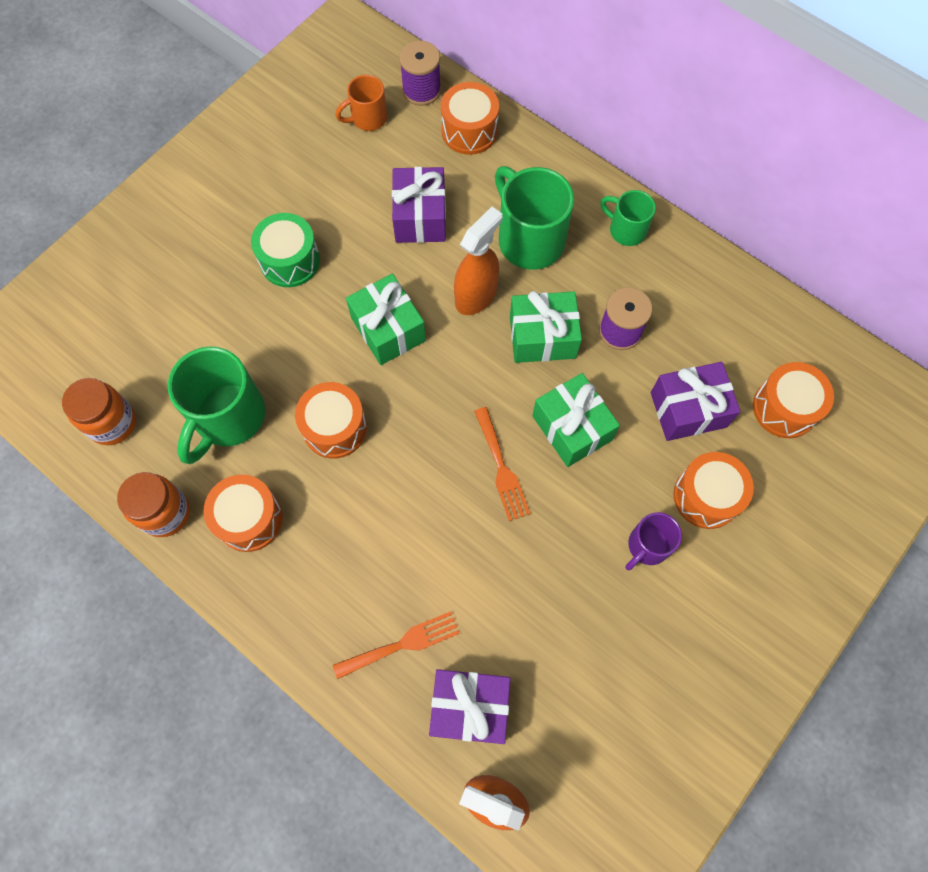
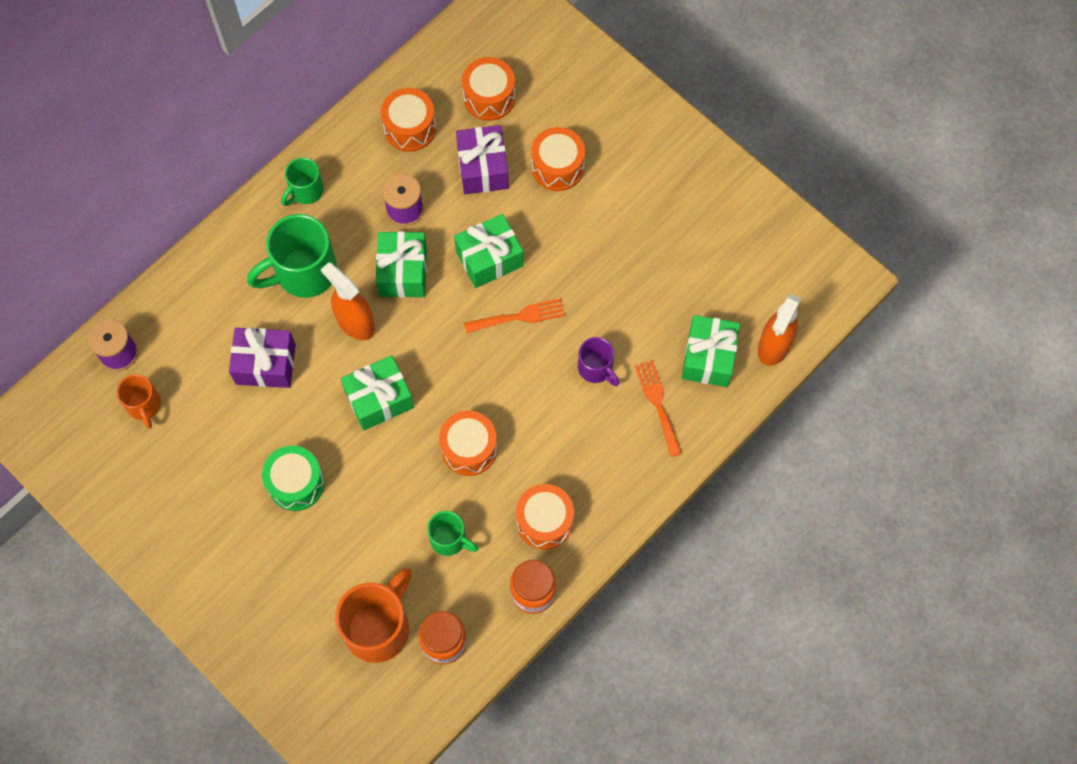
camera: 85 degrees left, 0 degrees up
(132, 356) = (378, 627): none -> orange mug
(228, 417) = (449, 539): green mug -> green mug, size x0.56
(469, 131) = (175, 313): orange drum -> orange drum (410, 128)
(469, 707) = (708, 357): purple gift -> green gift
(647, 546) = (594, 215): purple mug -> purple mug (596, 368)

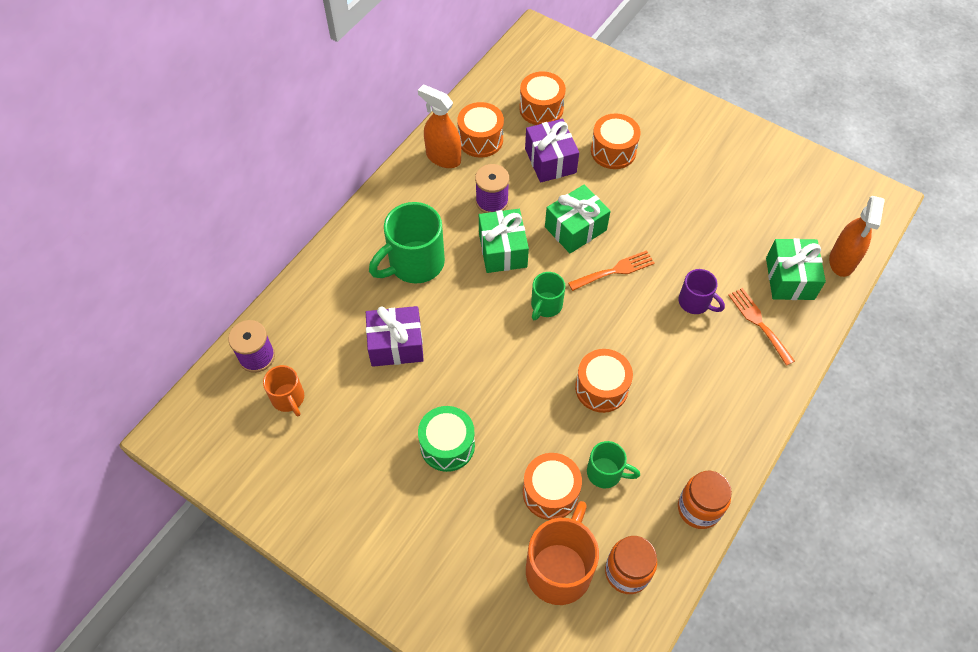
camera: 10 degrees left, 10 degrees down
(305, 191) = (402, 199): green mug -> green mug (546, 305)
(355, 322) = (470, 297): orange spray bottle -> orange spray bottle (443, 157)
(379, 399) = (508, 358): green gift -> none
(544, 521) = (690, 441): orange drum -> orange drum (550, 492)

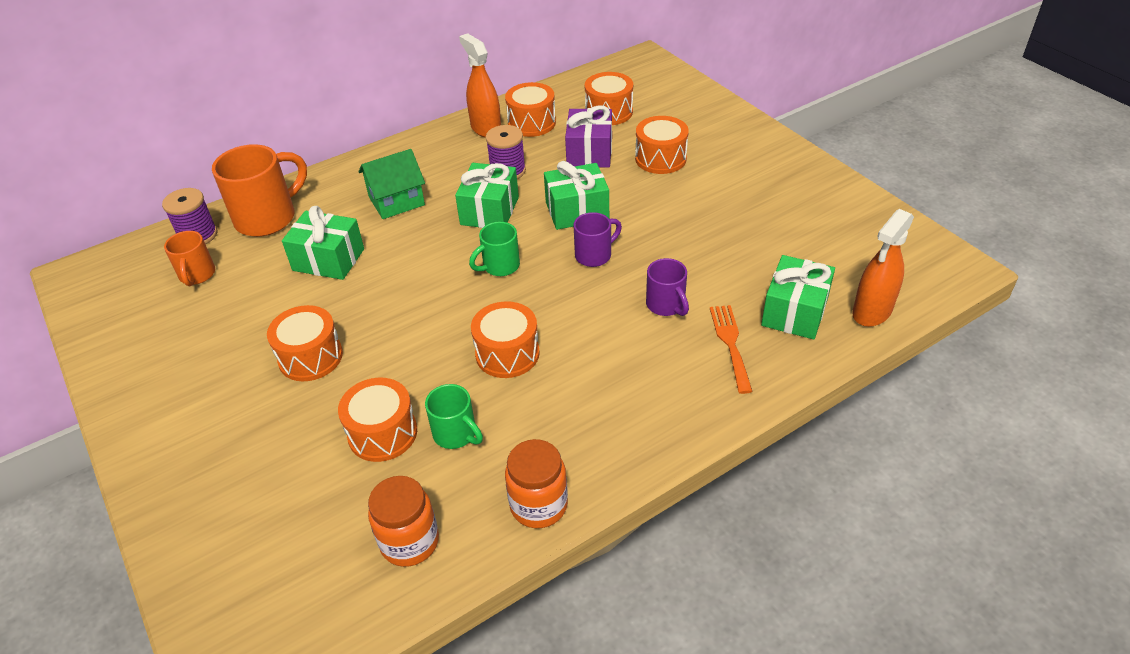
camera: 25 degrees right, 15 degrees down
(396, 345) = (328, 260): purple gift -> green gift
(414, 263) = (396, 201): green mug -> green house
(447, 445) = (310, 357): green drum -> orange drum
(559, 568) = (337, 511): orange mug -> orange mug (268, 218)
(615, 270) = (594, 255): orange fork -> purple mug

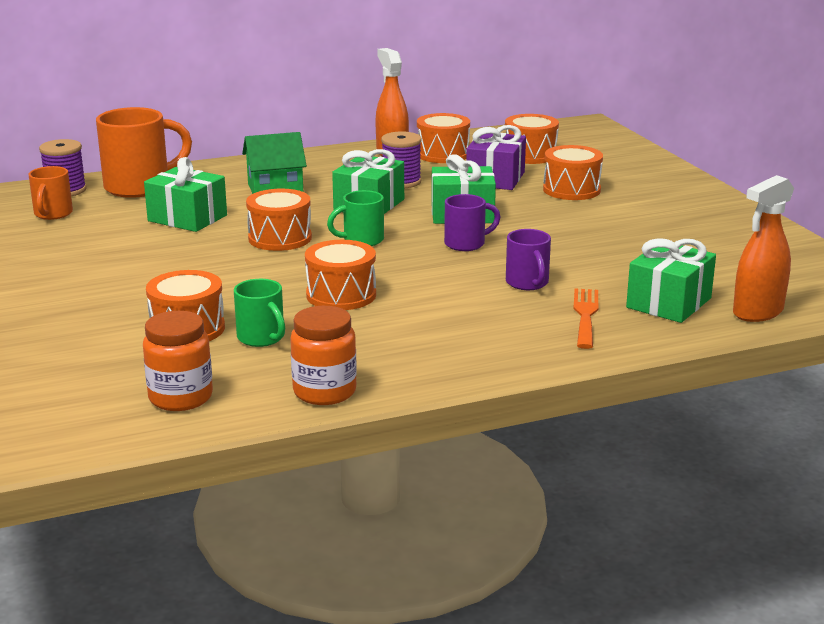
camera: 10 degrees right, 20 degrees down
(310, 357) = (139, 275): orange drum -> orange drum (280, 238)

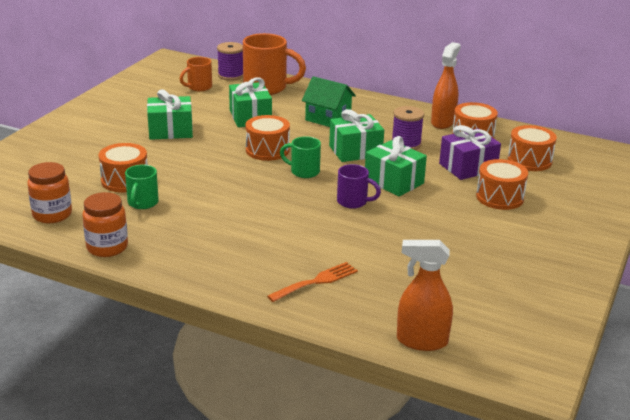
camera: 45 degrees right, 5 degrees up
(341, 295) = (225, 199): orange drum -> none
(527, 283) = (330, 244): purple mug -> none
(669, 303) = (381, 302): green gift -> green gift (170, 131)

